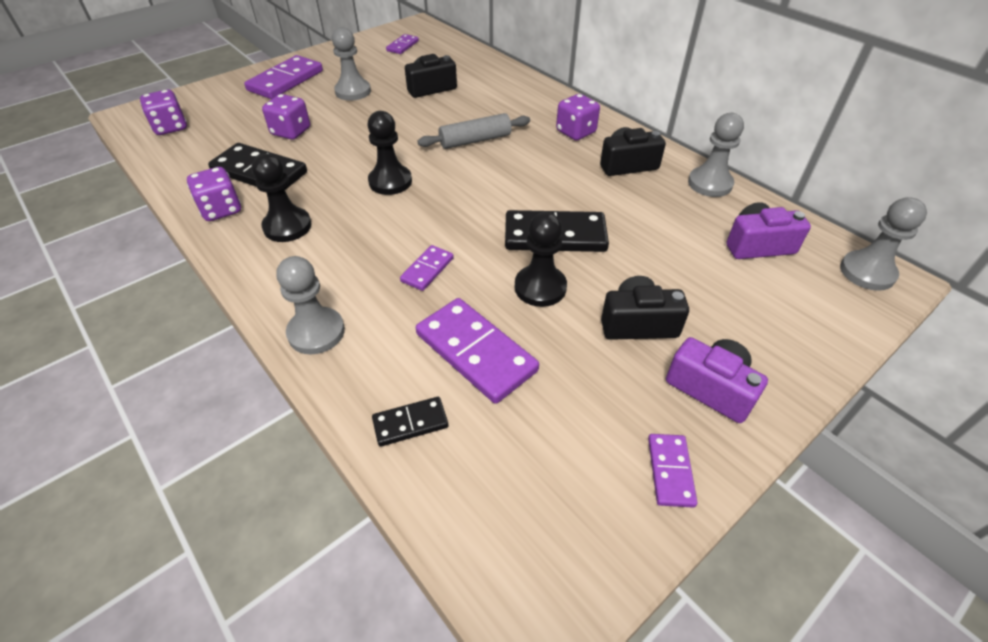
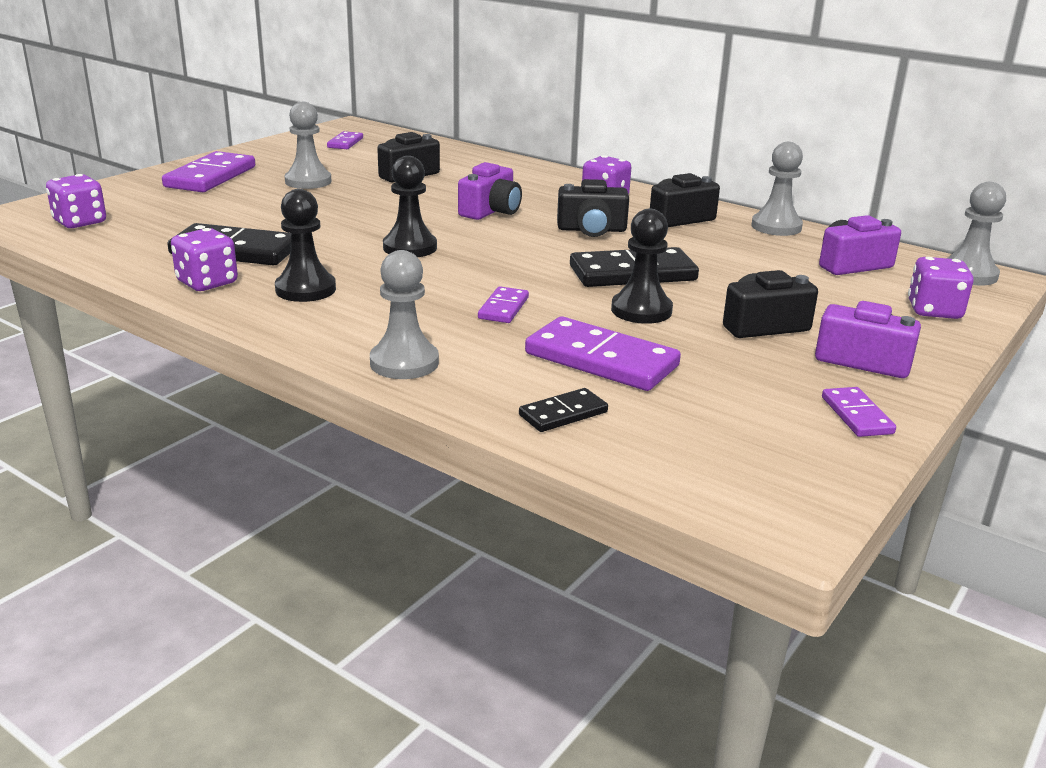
camera: 15 degrees left, 20 degrees down
(291, 132) = (251, 217): purple dice -> purple dice (934, 311)
(475, 140) = (491, 211): grey rolling pin -> purple camera
(546, 172) = (591, 230): none -> black camera

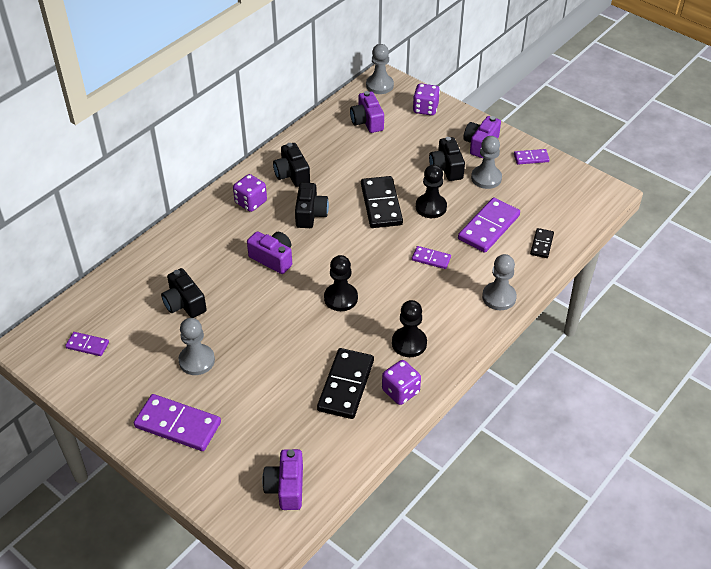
camera: 85 degrees left, 20 degrees up
(80, 222) = (286, 487): purple dice -> purple camera
(563, 414) = (541, 244): black domino -> black domino turned 45 degrees clockwise
(776, 227) = (307, 136): grey pawn -> grey pawn (486, 178)

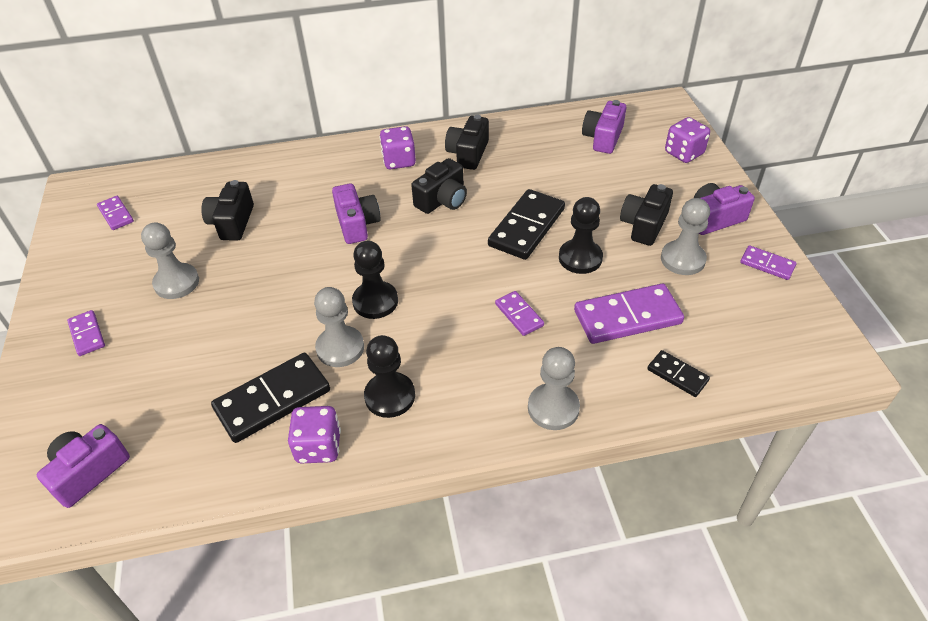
camera: 40 degrees right, 0 degrees up
(178, 424) = (87, 334): purple domino -> purple domino, size x0.53
(379, 85) = (655, 109): grey pawn -> grey pawn (340, 348)
(541, 244) = (677, 375): black domino -> black domino turned 75 degrees clockwise

